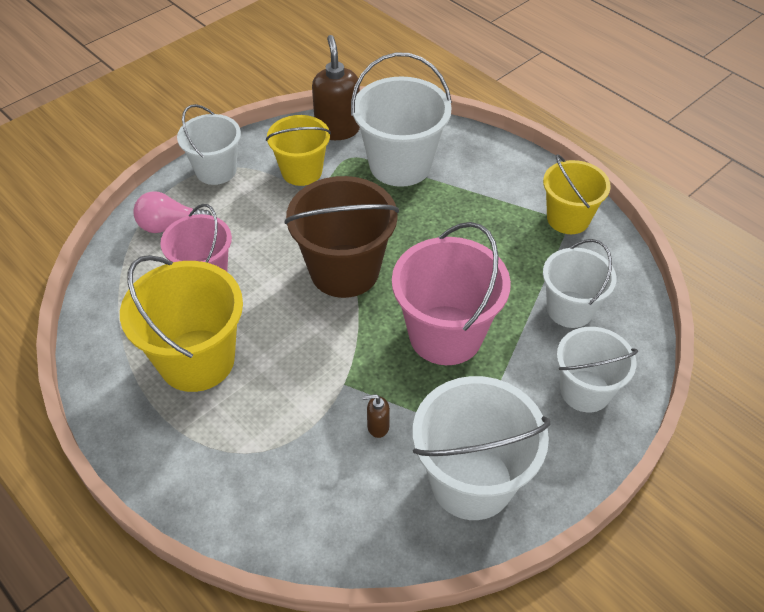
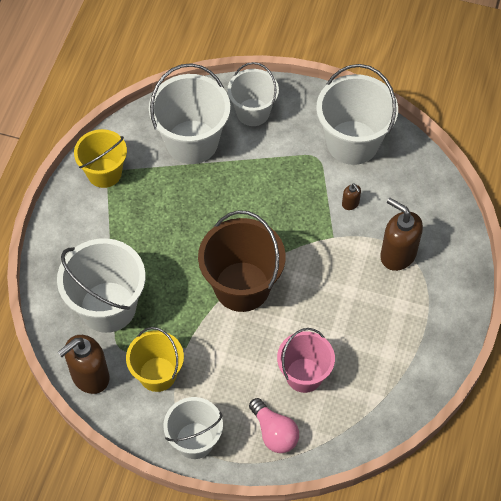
camera: 120 degrees left, 10 degrees up
(197, 360) = (374, 331): yellow bucket -> none
(271, 438) = (397, 254): none -> brown soap dispenser
(445, 335) = (258, 200): pink bucket -> none
(570, 309) = (192, 142): white bucket -> white bucket, size x1.55

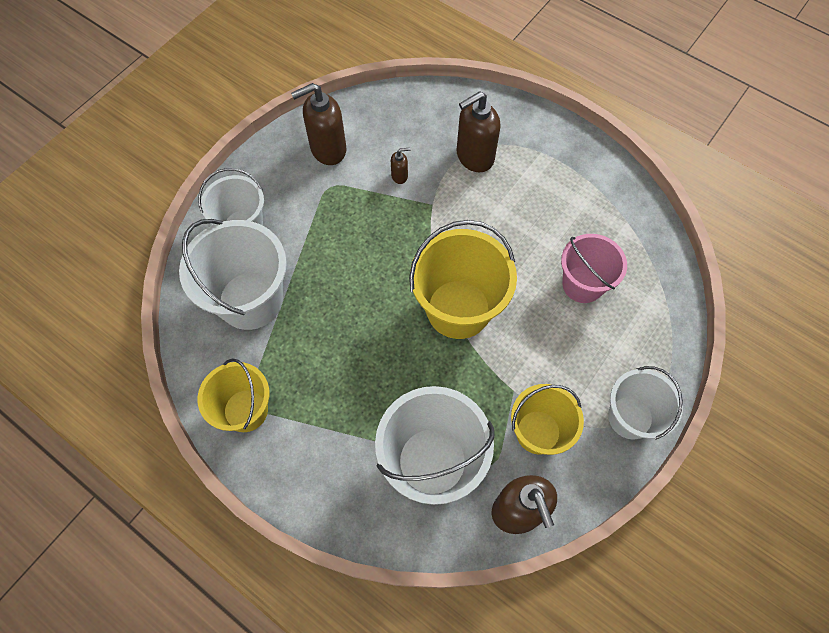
camera: 70 degrees left, 5 degrees up
(242, 286) = (458, 309): brown bucket -> yellow bucket
(274, 432) = (641, 334): pink light bulb -> none
(352, 142) = (328, 149): white bucket -> brown soap dispenser

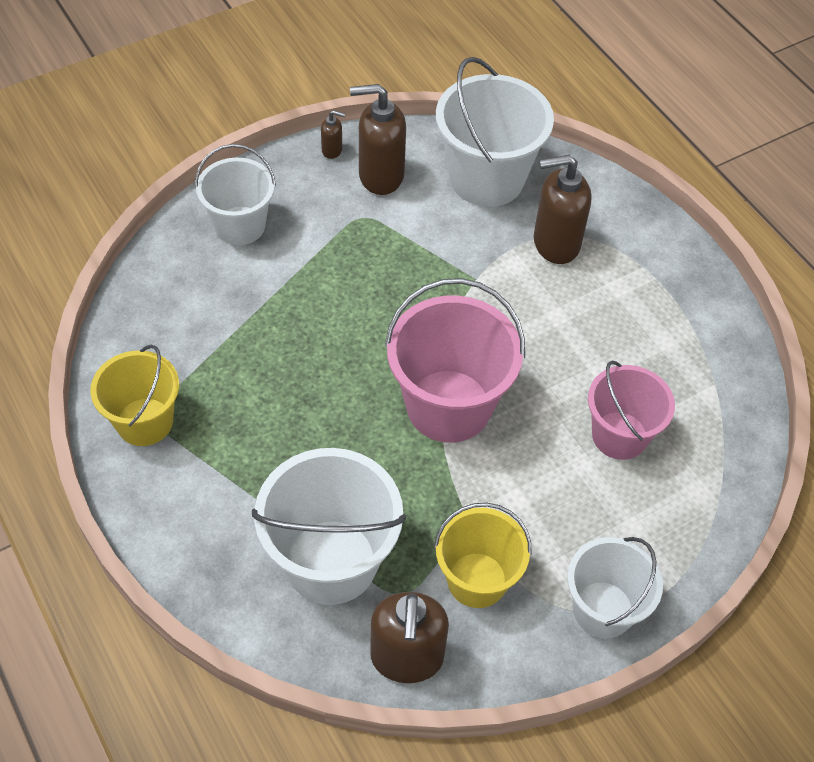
camera: 20 degrees right, 10 degrees down
(250, 300) = (209, 307): white bucket -> white bucket (487, 178)
(399, 176) = (452, 234): brown soap dispenser -> brown soap dispenser (332, 150)
(458, 309) = (448, 406): yellow bucket -> pink bucket

